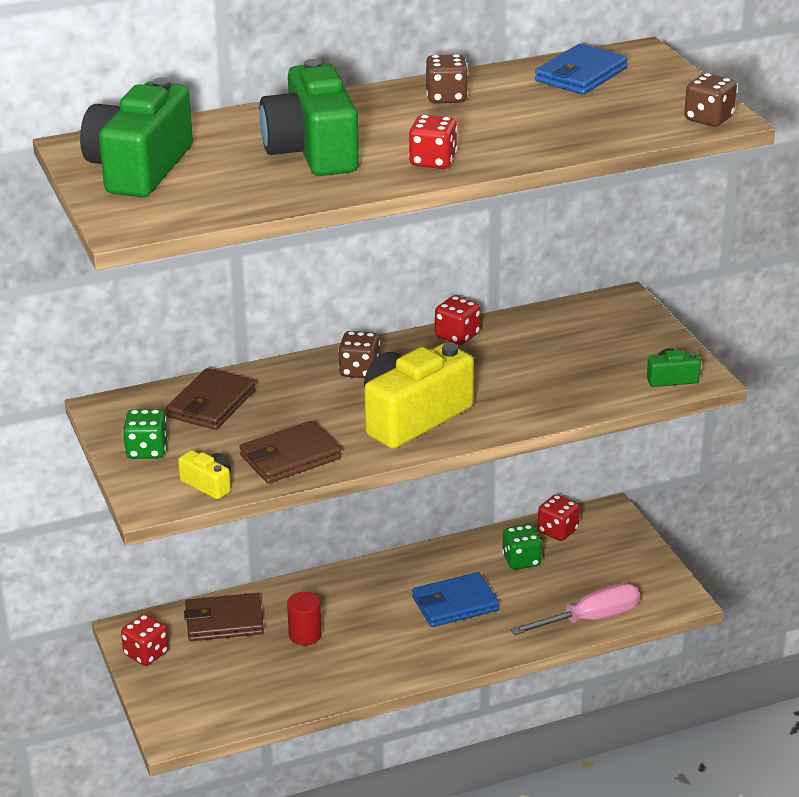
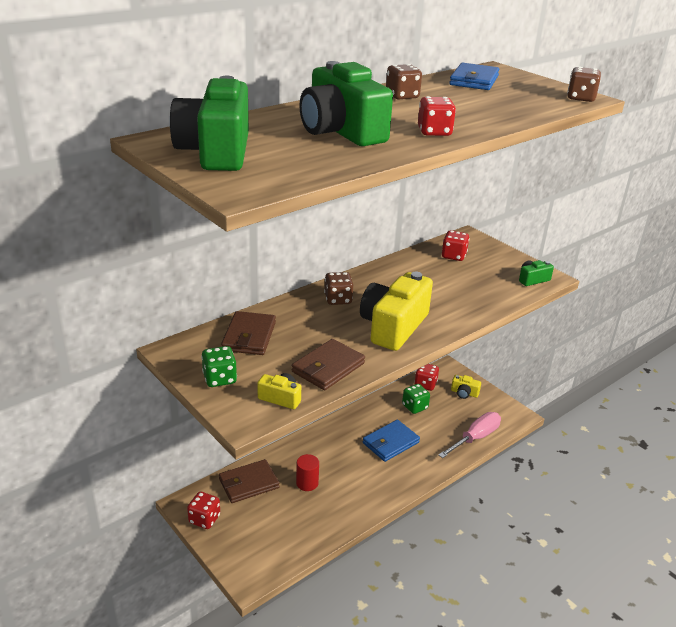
camera: 20 degrees left, 0 degrees up
(457, 336) = (385, 269): red dice -> red dice (453, 256)
(613, 553) = (464, 393): none -> yellow camera

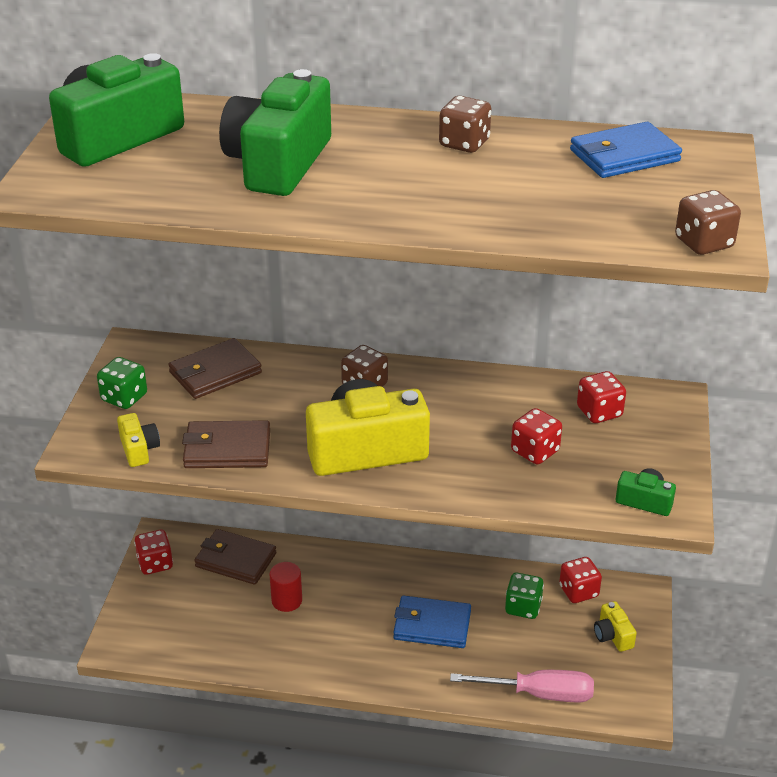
camera: 50 degrees right, 5 degrees up
(434, 132) = (371, 207): red dice -> red dice (535, 451)

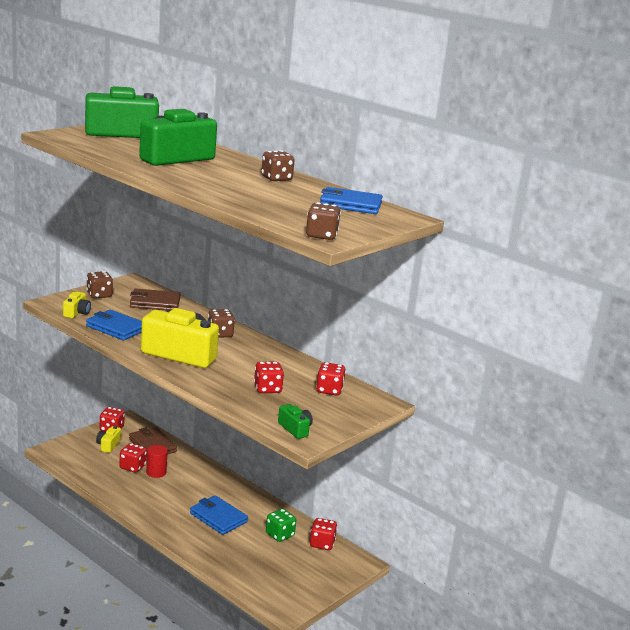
camera: 30 degrees right, 15 degrees down
(124, 398) = (99, 295): green dice -> brown dice
(227, 449) = (116, 328): brown wallet -> blue wallet
(249, 609) = (132, 467): none -> red dice
(540, 694) = (238, 574): pink screwdriver -> none
(612, 635) = (316, 571): yellow camera -> yellow camera (108, 445)

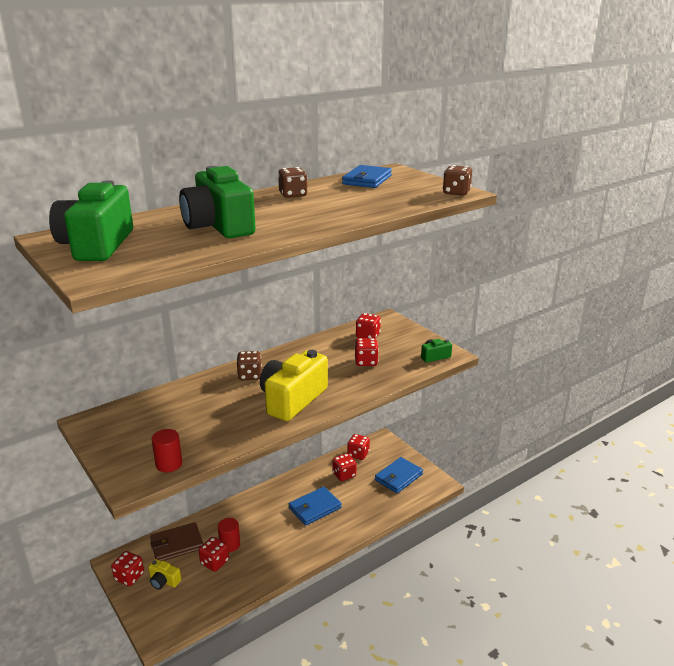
camera: 75 degrees left, 5 degrees up
(77, 313) = (169, 464): yellow camera -> red cylinder
(99, 295) = (120, 446): brown dice -> none
(116, 328) = (221, 437): blue wallet -> blue wallet (398, 477)
(155, 303) = (159, 409): brown wallet -> none
(279, 535) = (344, 475): green dice -> red dice

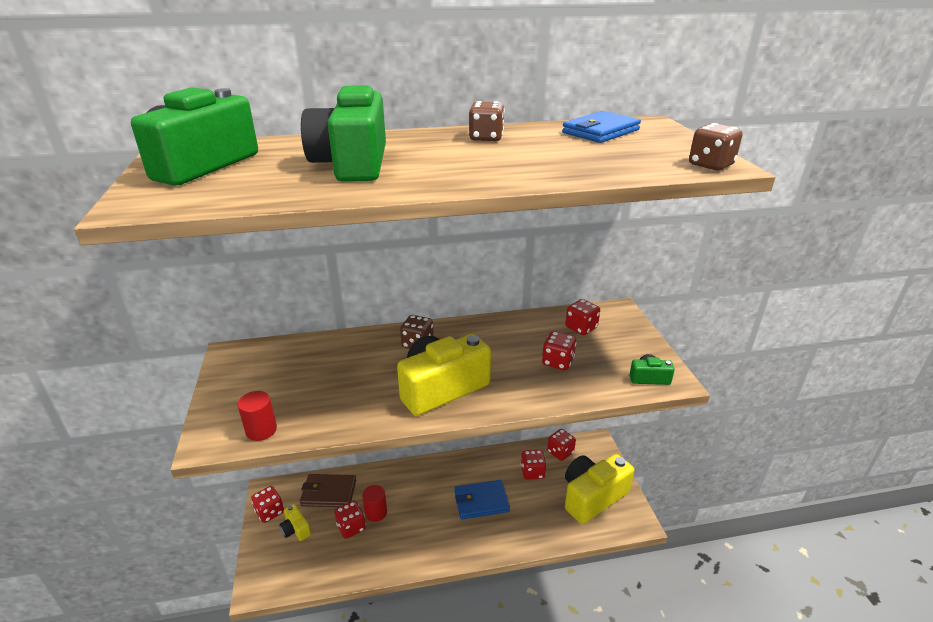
camera: 25 degrees right, 5 degrees up
(398, 477) = (592, 496): blue wallet -> yellow camera

